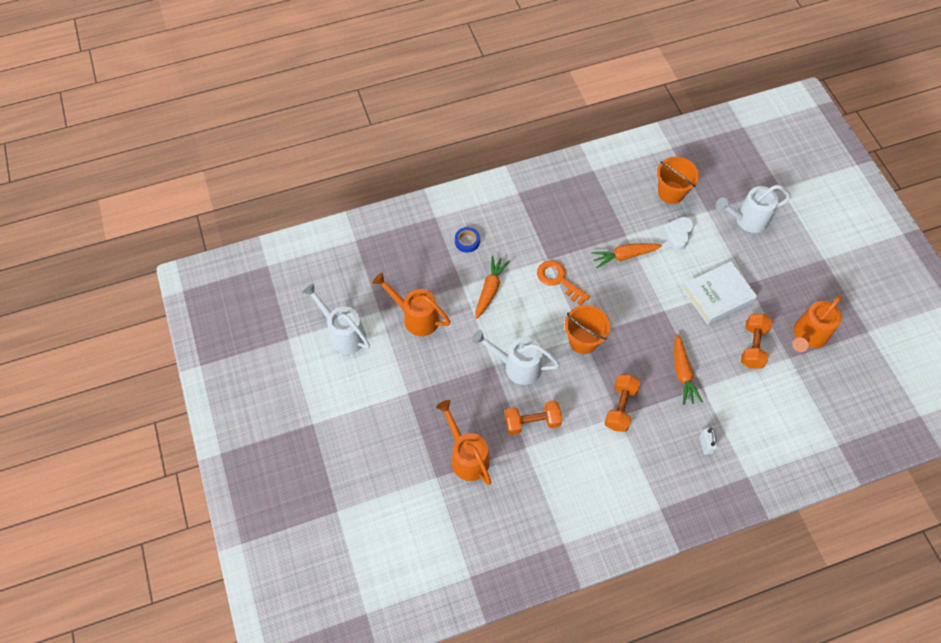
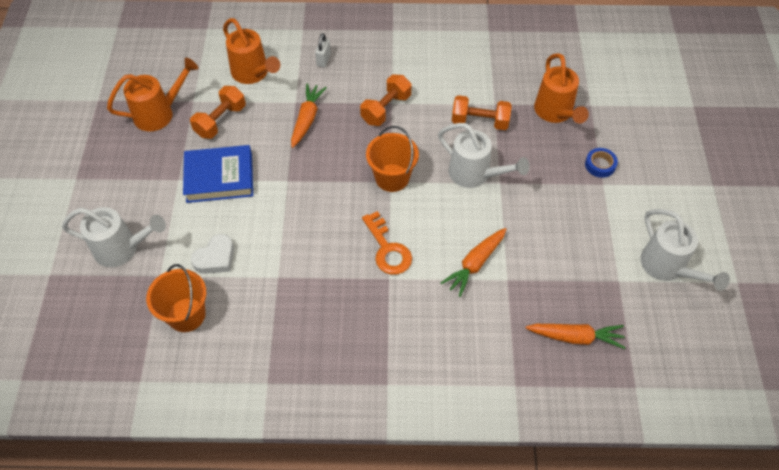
camera: 160 degrees left, 5 degrees down
(416, 317) = (574, 259): orange watering can -> orange watering can (253, 73)
(467, 241) = (483, 335): blue tape -> blue tape (600, 165)
(624, 256) = (295, 252): orange carrot -> orange carrot (575, 337)
(717, 295) = (219, 177): white book -> blue book

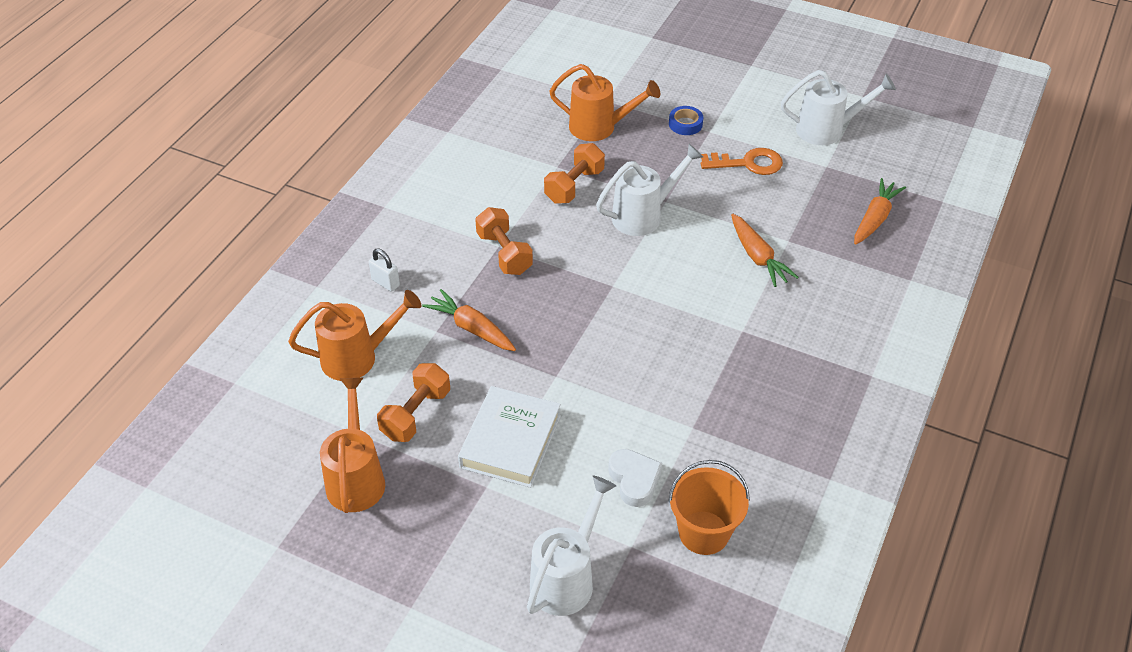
camera: 65 degrees left, 10 degrees down
(219, 177) = (510, 441): blue book -> white book
(220, 121) = (416, 414): orange dumbbell -> orange dumbbell turned 60 degrees clockwise
(388, 249) = (704, 318): orange key -> orange key (748, 163)
(392, 178) = (608, 282): orange bucket -> none

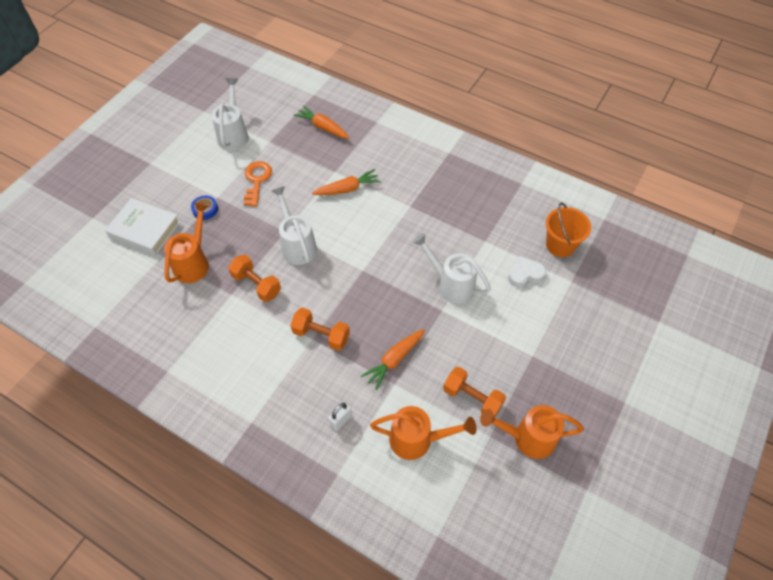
camera: 85 degrees left, 10 degrees up
(357, 358) = (417, 440): orange watering can -> orange watering can turned 105 degrees clockwise
(504, 253) = (321, 335): orange dumbbell -> orange dumbbell turned 45 degrees clockwise
(510, 441) = (496, 340): white book -> white book (145, 230)
(567, 578) = (596, 315): white watering can -> white watering can (451, 284)

